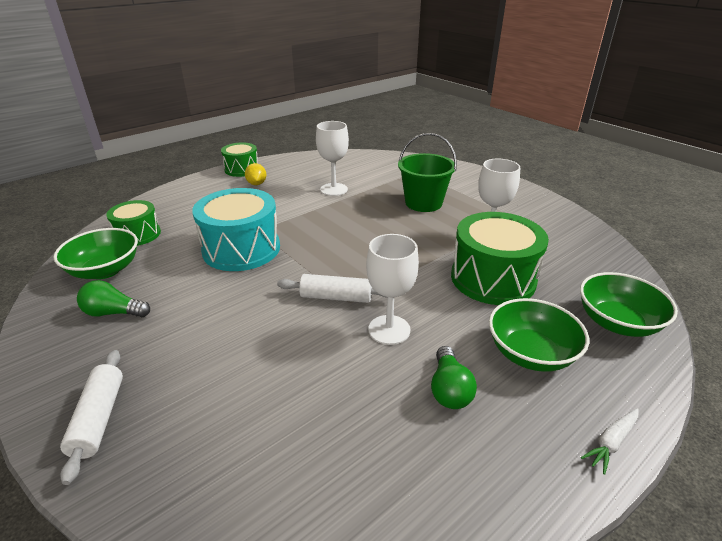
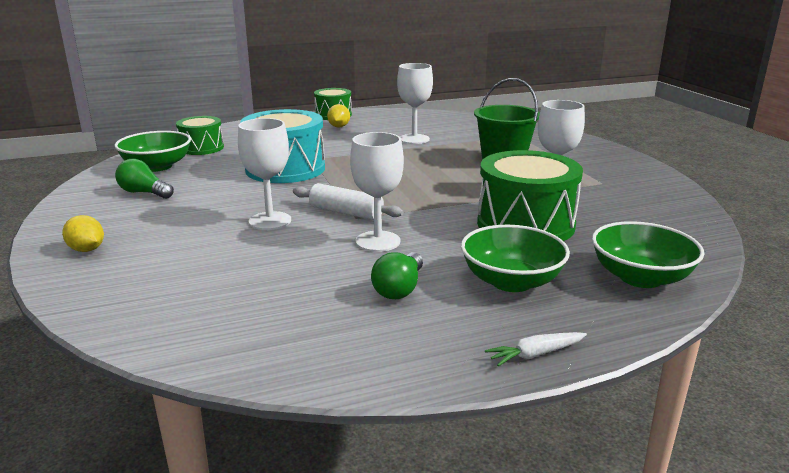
camera: 20 degrees right, 10 degrees down
(99, 418) = (86, 250): white rolling pin -> yellow lemon
(272, 325) = (270, 221): none -> white goblet

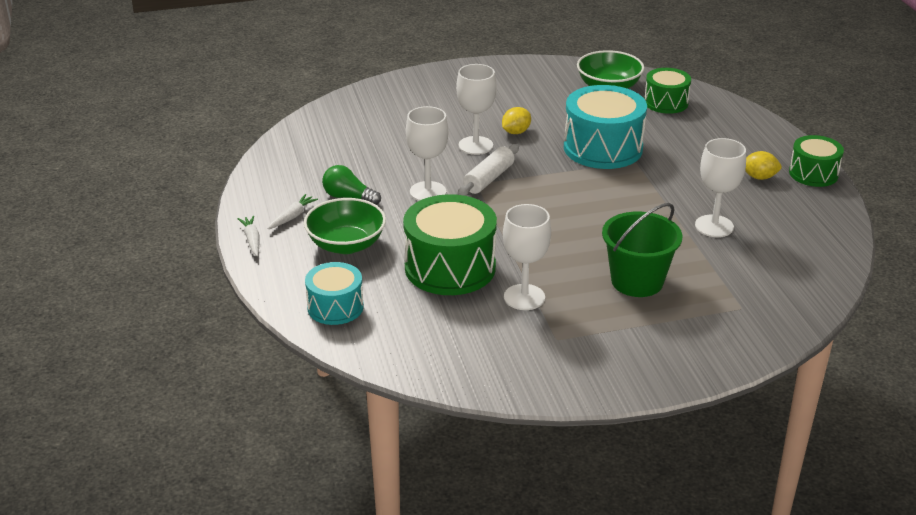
camera: 95 degrees right, 10 degrees up
(86, 250) = (436, 83): yellow lemon -> yellow lemon (516, 132)
(144, 193) = (542, 89): green light bulb -> none
(460, 327) = (292, 217): none -> white carrot
(640, 277) = (335, 307): green bowl -> turquoise drum

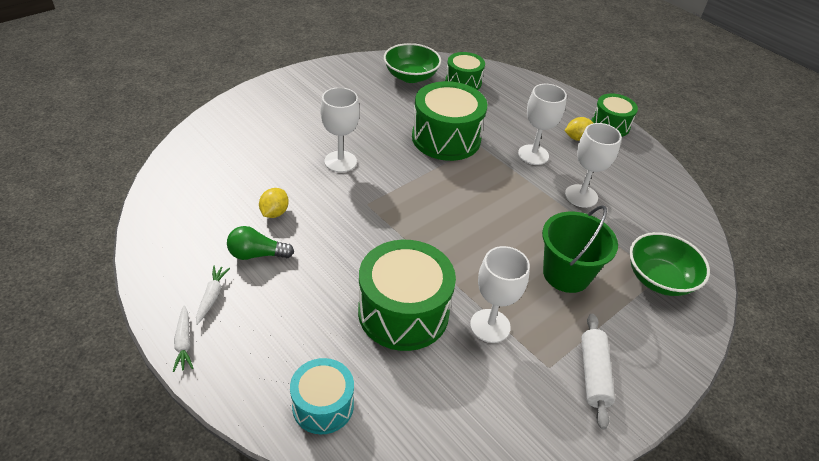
camera: 30 degrees left, 10 degrees up
(252, 240) = (184, 342): white carrot -> white carrot turned 150 degrees counterclockwise
(346, 244) = (287, 316): green bowl -> green bowl (659, 279)
(428, 192) = (329, 226): white goblet -> white goblet (533, 155)
(488, 179) = (374, 196): white rolling pin -> white rolling pin (593, 374)
(516, 132) = (366, 138): yellow lemon -> yellow lemon (274, 213)
(603, 148) = (446, 138): turquoise drum -> green drum

